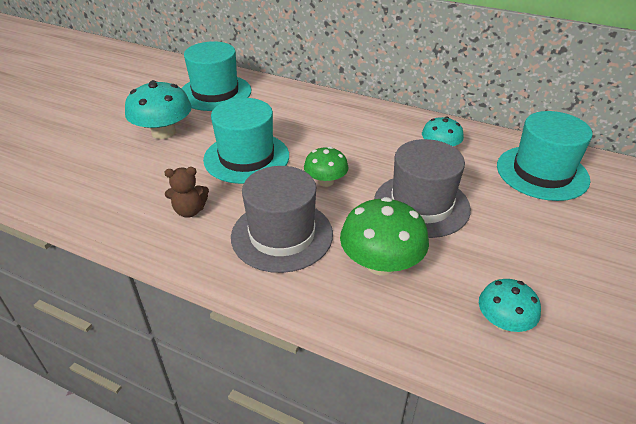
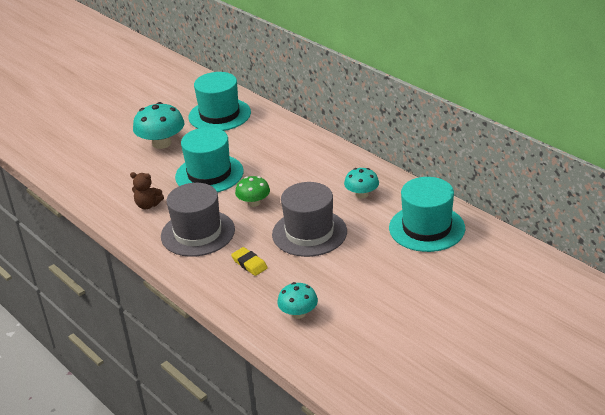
camera: 25 degrees right, 5 degrees down
(381, 263) = (249, 264): green mushroom -> yellow eraser

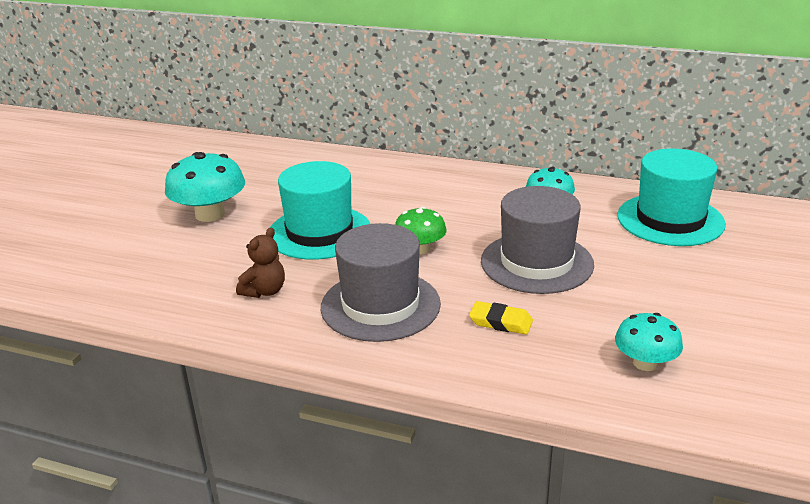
camera: 30 degrees left, 5 degrees down
(148, 205) = (264, 291): brown teddy bear -> brown teddy bear turned 45 degrees counterclockwise
(219, 115) = (263, 167): turquoise hat -> none

